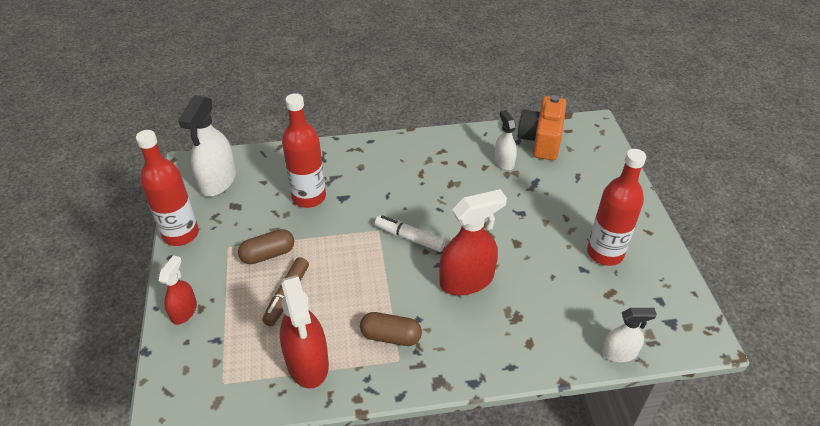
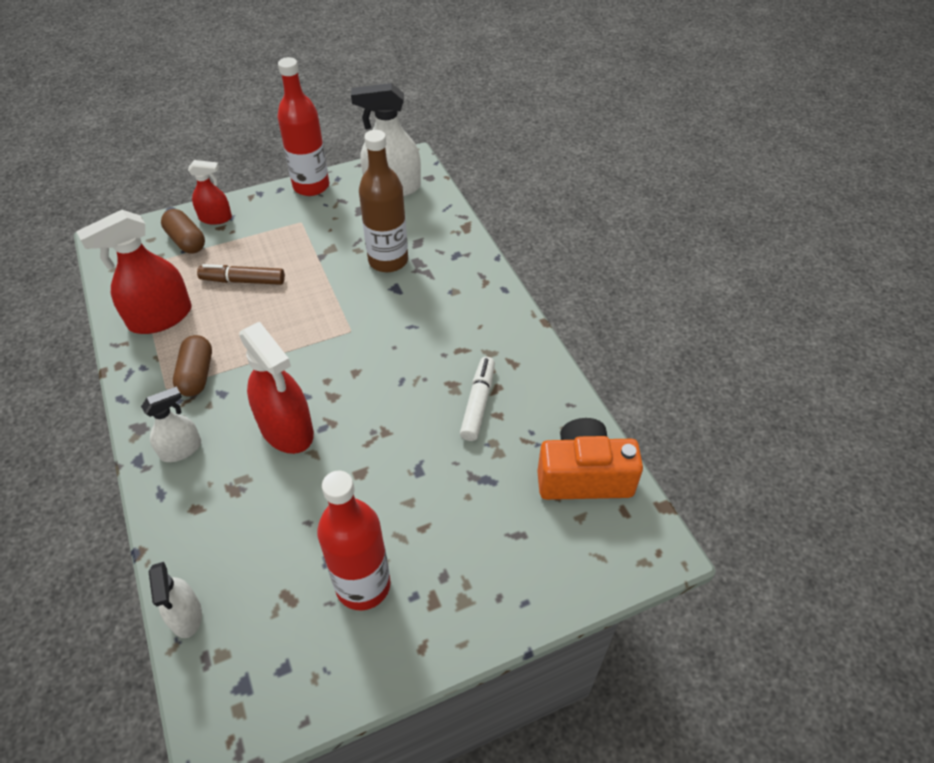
camera: 75 degrees right, 5 degrees up
(268, 254) = (296, 252): brown capsule -> brown capsule (186, 241)
(309, 197) = (388, 260): red bottle -> brown bottle
(409, 238) = (345, 361): white marker -> white marker (478, 403)
(504, 162) = (516, 435): white spray bottle -> white spray bottle (181, 449)

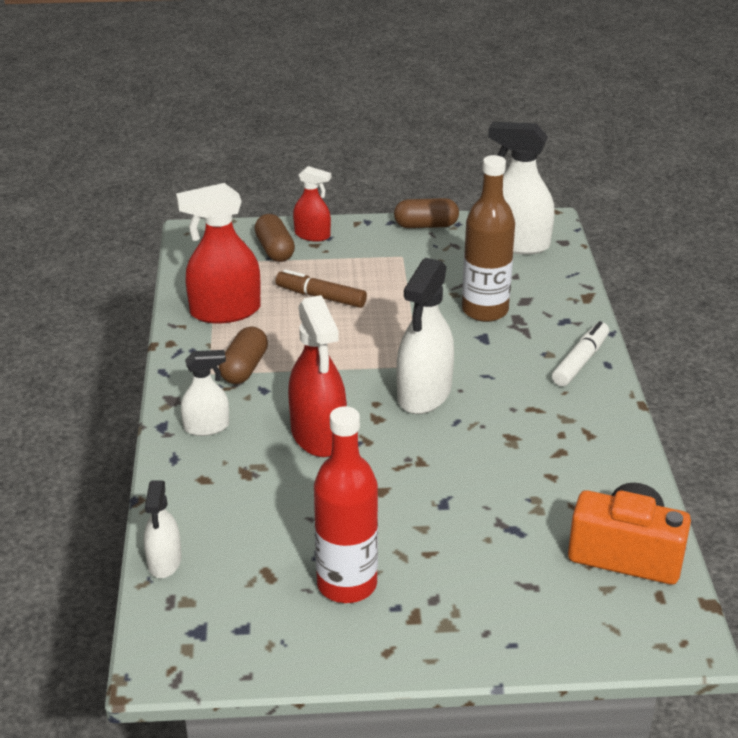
camera: 20 degrees right, 15 degrees down
(311, 186) = (426, 225): red bottle -> brown capsule
(365, 359) = (424, 394): none -> white spray bottle
(478, 403) = (533, 460): white marker -> white marker (580, 361)

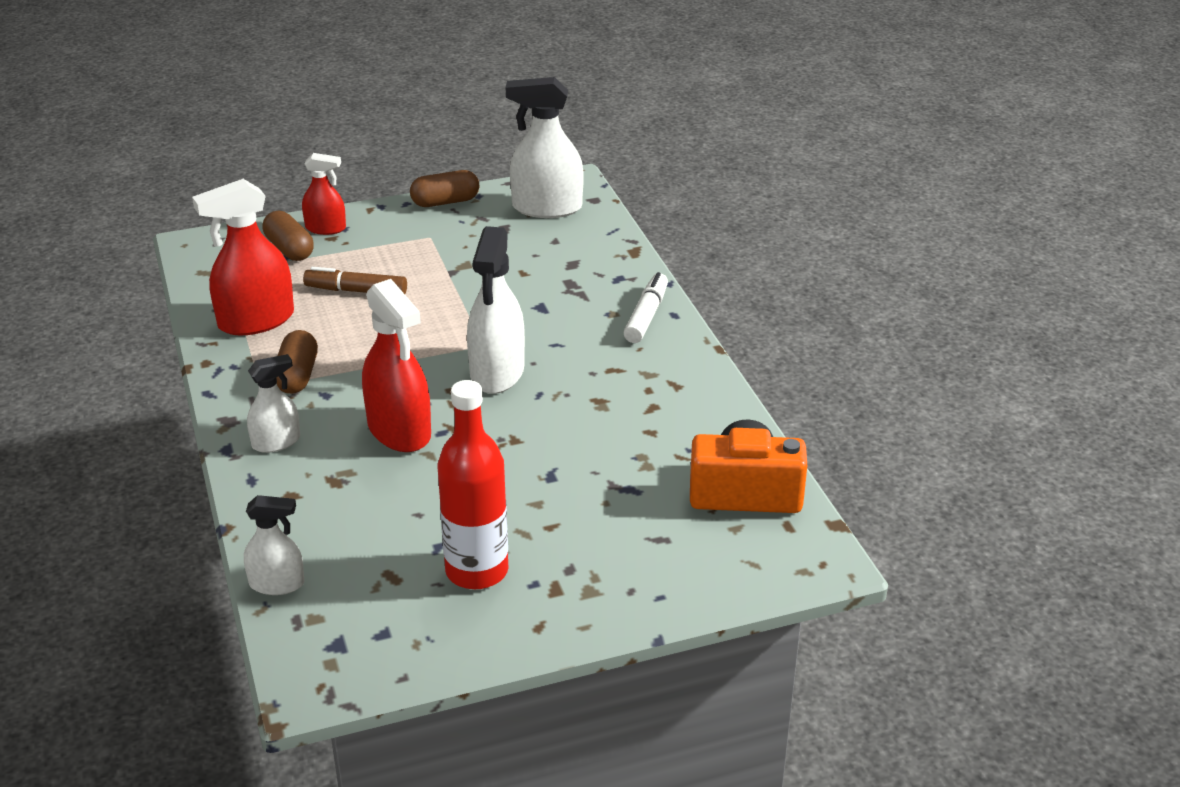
camera: 15 degrees left, 0 degrees up
(164, 561) = (277, 584): white spray bottle -> white spray bottle turned 75 degrees counterclockwise
(485, 310) = (534, 280): brown bottle -> none

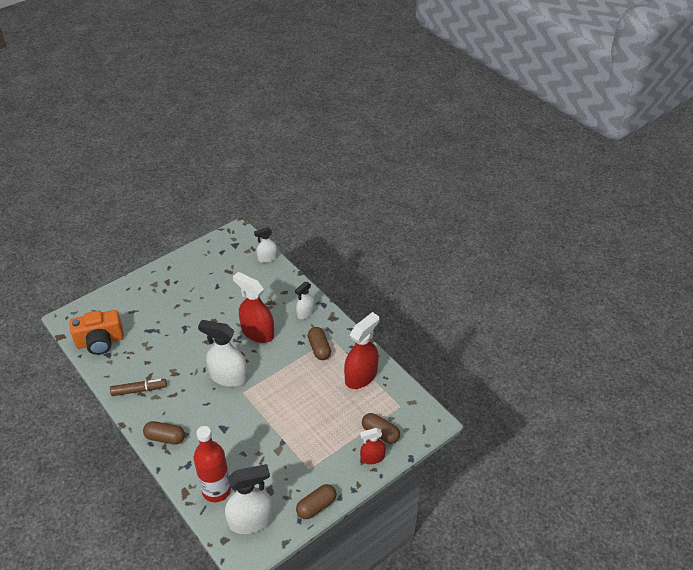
camera: 160 degrees right, 10 degrees up
(356, 291) = (325, 411): brown marker -> brown marker (139, 390)
(477, 571) = (198, 281): red bottle -> red bottle (216, 490)
(497, 372) = (228, 377): white spray bottle -> white spray bottle turned 60 degrees counterclockwise
(646, 316) = (165, 438): white marker -> brown capsule

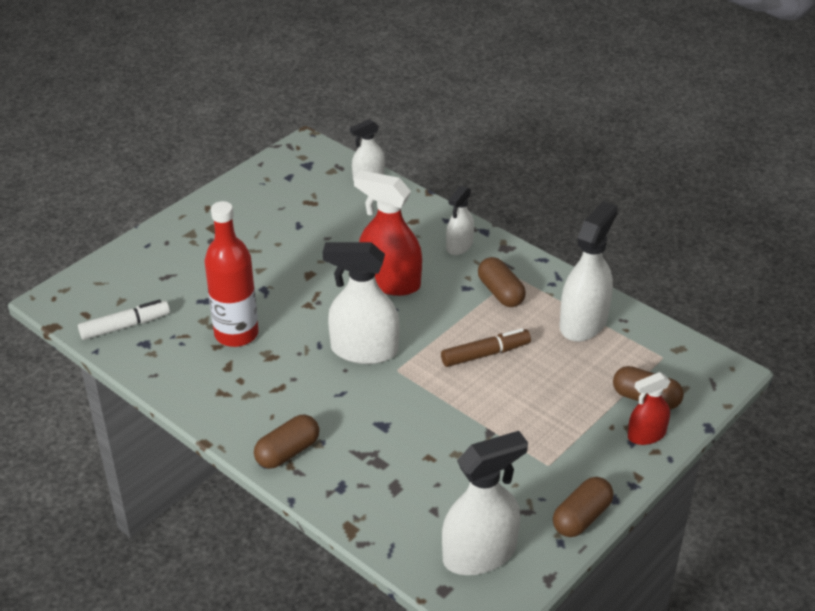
camera: 10 degrees left, 5 degrees down
(100, 341) = (125, 326): orange camera -> white marker
(139, 390) = (218, 388): brown marker -> brown marker (485, 354)
(165, 438) = (287, 452): brown capsule -> brown capsule turned 45 degrees counterclockwise
(216, 490) = (404, 517): red bottle -> red bottle (236, 334)
(361, 376) = (583, 323): red spray bottle -> white spray bottle

